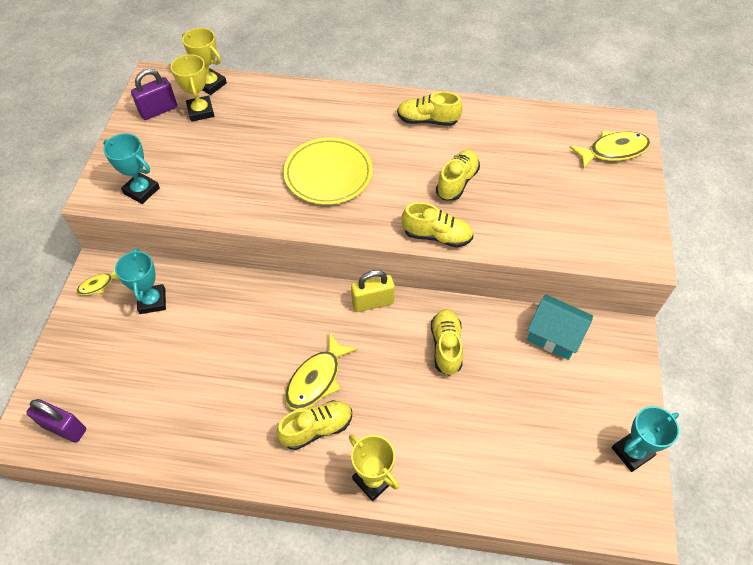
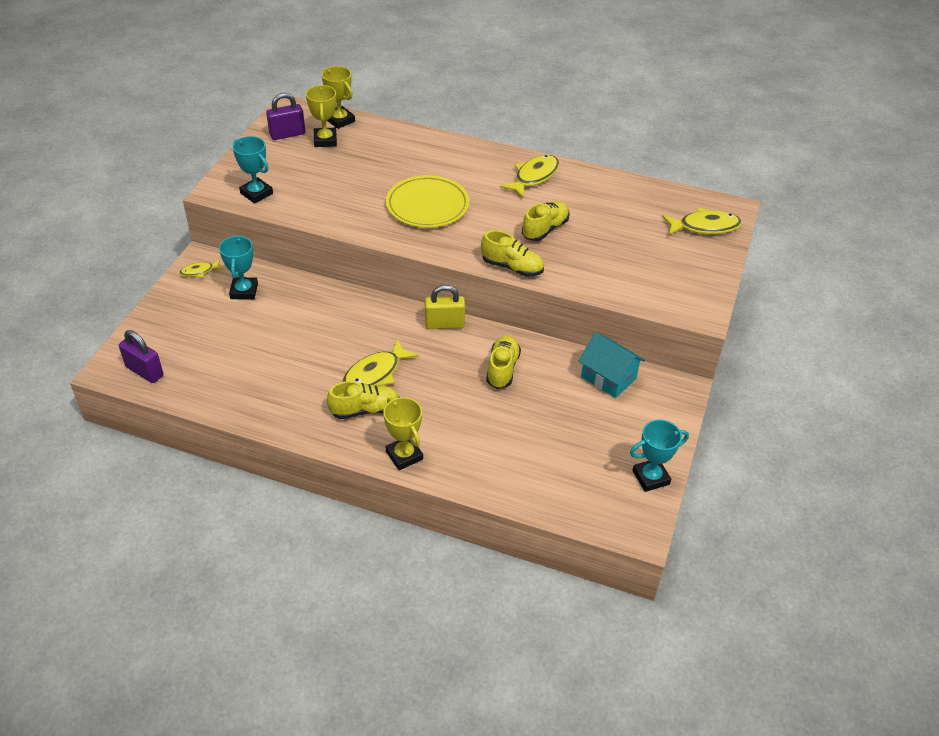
camera: 10 degrees right, 10 degrees down
(427, 120) = (534, 177): yellow shoe -> yellow fish

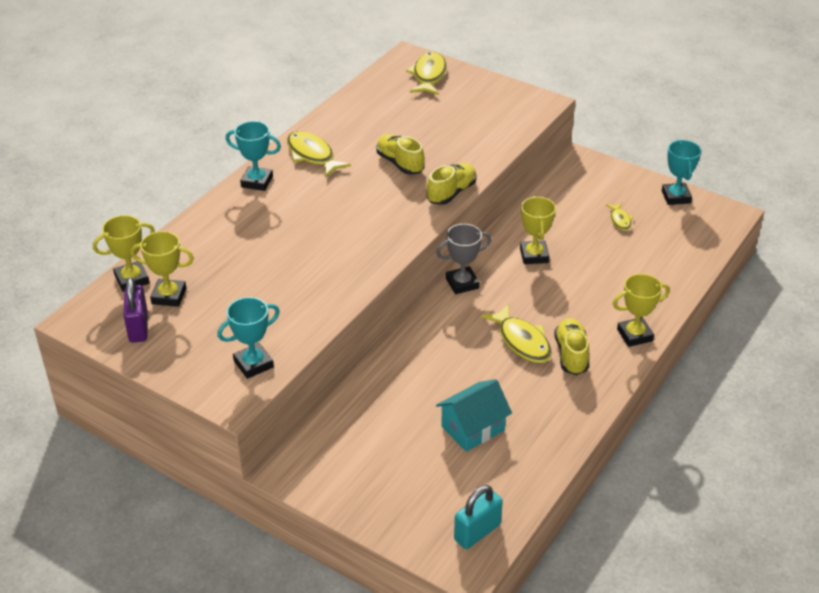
camera: 75 degrees left, 5 degrees down
(145, 371) = (477, 532): purple padlock -> turquoise padlock
(199, 271) = (310, 474): yellow fish -> yellow fish (620, 220)
(244, 291) = (361, 434): turquoise trophy -> turquoise trophy (257, 182)
(427, 205) = (332, 233): yellow plate -> none
(444, 324) = (462, 283): yellow padlock -> grey trophy
(502, 369) = (534, 255): yellow shoe -> yellow trophy
(608, 377) = (558, 195): turquoise house -> turquoise house (472, 428)

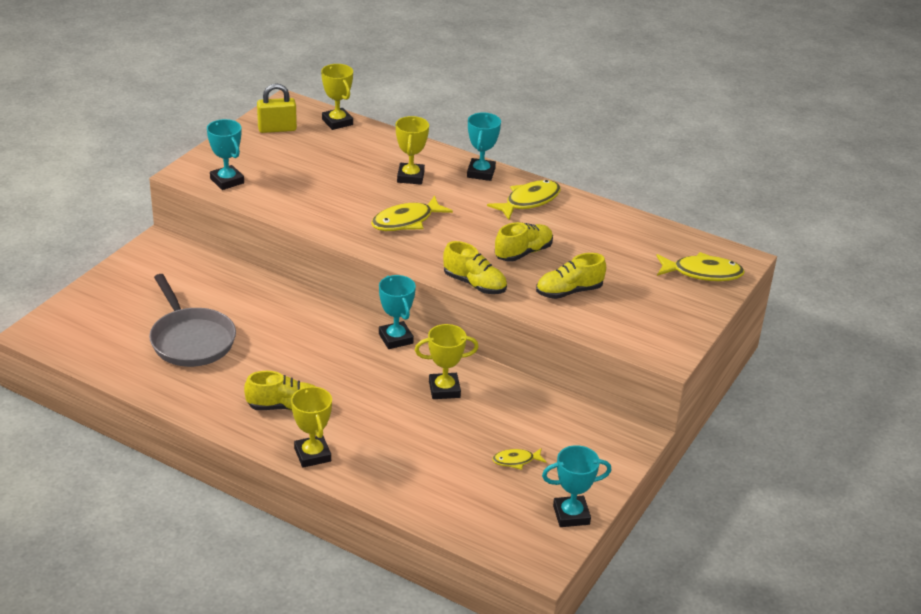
camera: 85 degrees right, 5 degrees down
(138, 327) = (277, 129): purple padlock -> yellow padlock
(169, 296) = (315, 139): yellow trophy -> yellow trophy (410, 177)
(459, 142) = (569, 291): none -> yellow shoe
(462, 283) = (396, 338): grey trophy -> turquoise trophy
(472, 428) = (191, 340): turquoise house -> grey pan
(477, 532) = (69, 339): turquoise padlock -> none
(522, 341) = (307, 374): yellow fish -> yellow fish (406, 221)

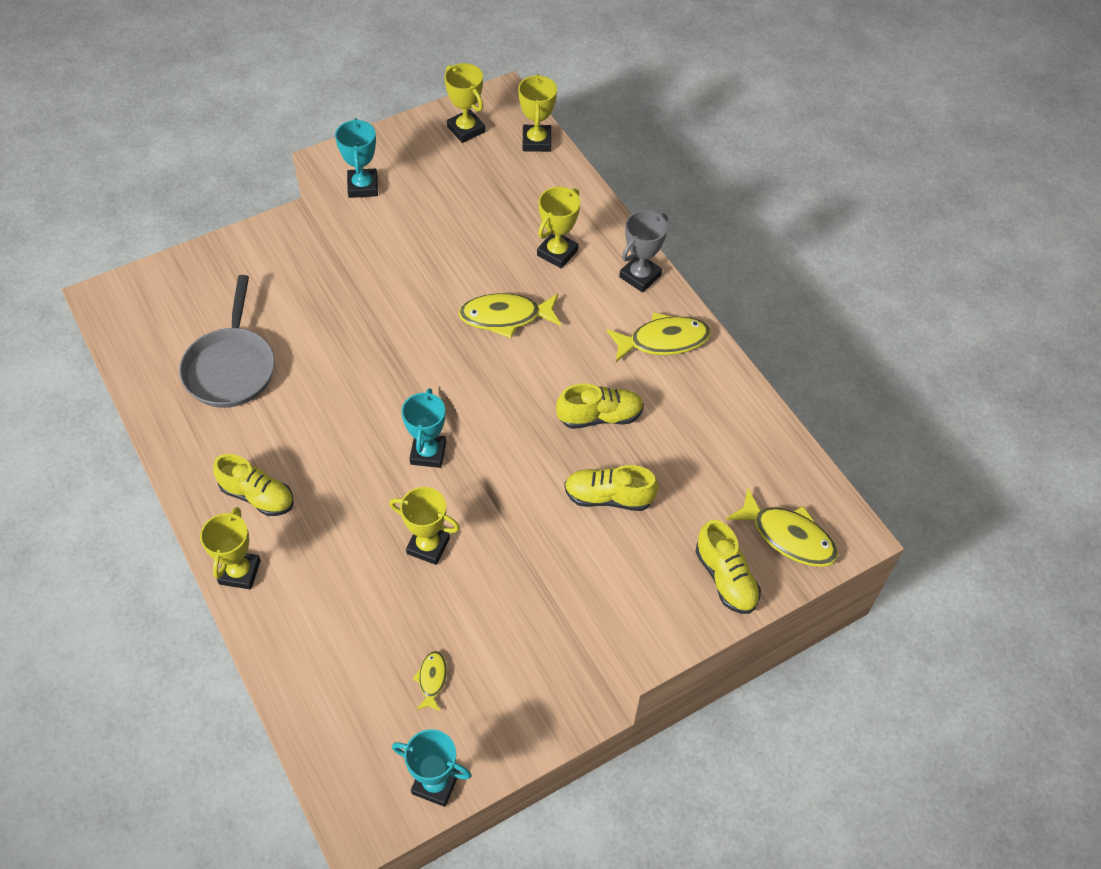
camera: 30 degrees right, 20 degrees up
(277, 129) = (466, 129): yellow padlock -> yellow trophy
(474, 284) = (512, 441): yellow shoe -> yellow shoe (725, 578)
(481, 173) = (640, 276): turquoise trophy -> grey trophy
(516, 461) = (432, 680): yellow fish -> yellow fish turned 75 degrees clockwise

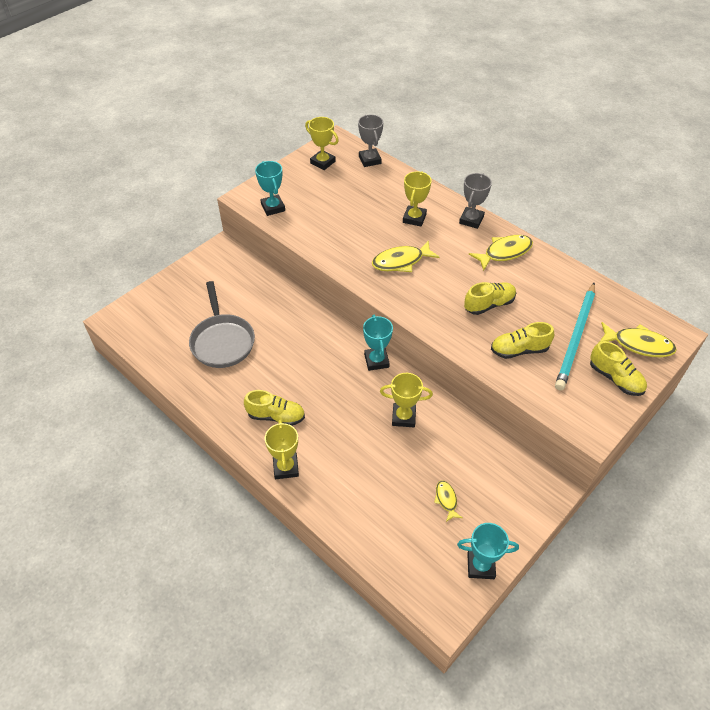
camera: 15 degrees left, 5 degrees down
(536, 141) = (370, 160): yellow trophy -> grey trophy
(700, 501) = (575, 338): none -> turquoise pencil

